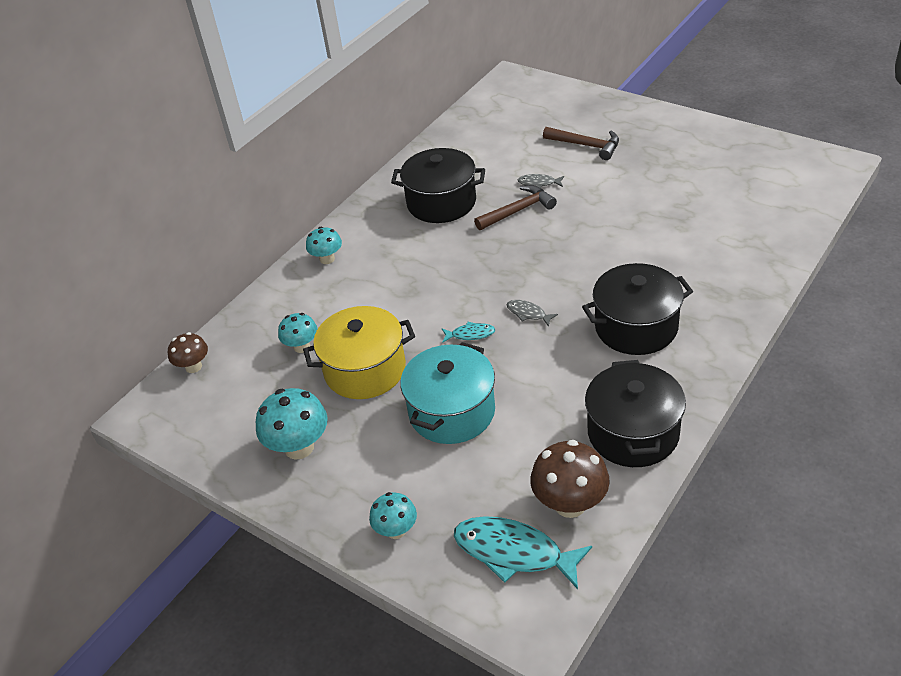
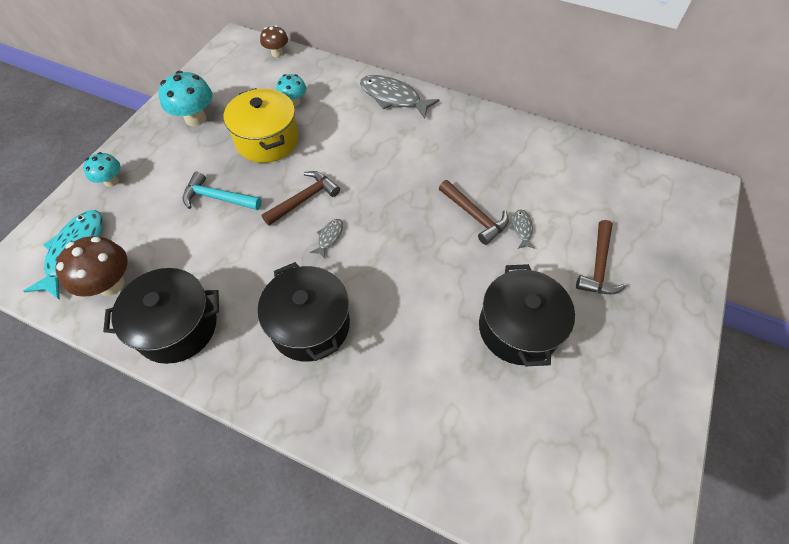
camera: 75 degrees right, 15 degrees up
(327, 259) = (393, 98): turquoise mushroom -> grey fish
(441, 202) = (477, 158): black pot -> black pot (518, 328)
(452, 412) = (218, 198): turquoise pot -> turquoise hammer
(470, 334) = (304, 199): turquoise fish -> brown hammer

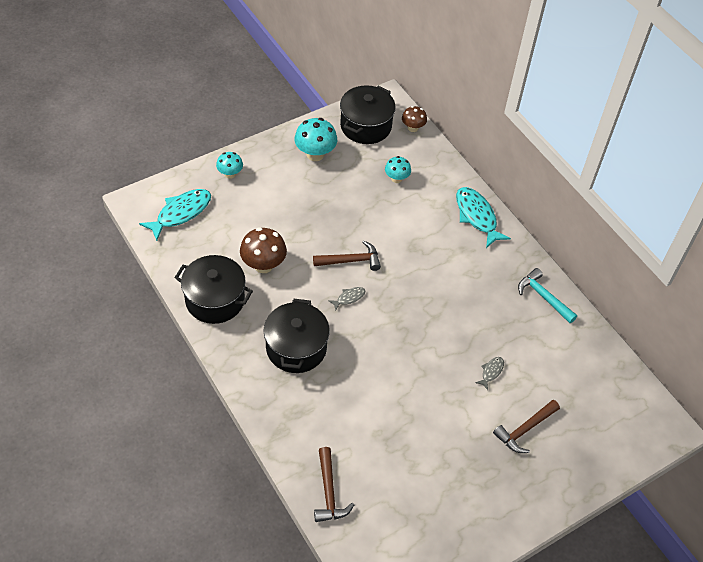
camera: 30 degrees right, 5 degrees down
(111, 284) = (191, 248): brown mushroom -> brown mushroom (263, 265)
(218, 198) = (293, 226): turquoise hammer -> turquoise hammer (543, 297)
(267, 140) = (355, 200): yellow pot -> none
(393, 98) = (477, 216): grey fish -> turquoise fish
(474, 216) = (464, 342): brown hammer -> brown hammer (329, 492)
(518, 328) = (430, 432): black pot -> black pot (366, 126)

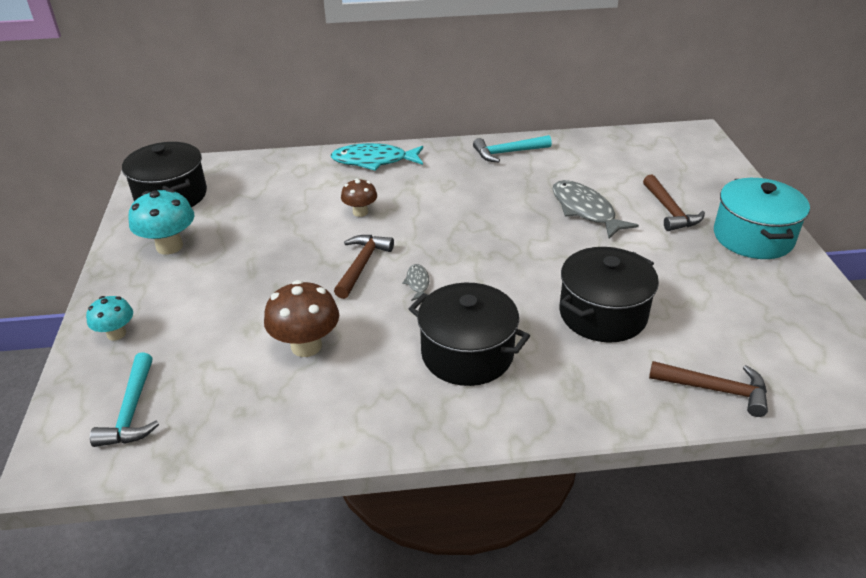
camera: 60 degrees left, 15 degrees down
(181, 213) = (132, 411): turquoise fish -> turquoise hammer
(215, 300) = (328, 417): black pot -> black pot (603, 314)
(396, 178) = (272, 196): turquoise mushroom -> none
(413, 128) = (212, 165): brown mushroom -> brown mushroom (360, 212)
(491, 372) = (585, 210): grey fish -> grey fish, size x2.09
(520, 495) = (753, 237): none -> turquoise pot

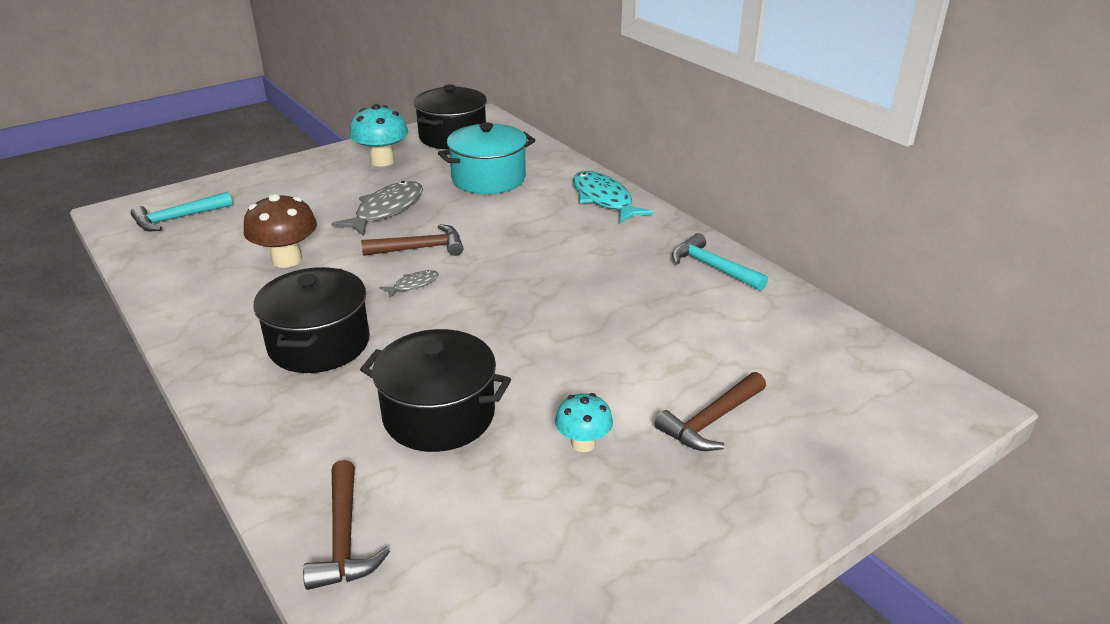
camera: 60 degrees right, 5 degrees down
(116, 334) = (261, 182): turquoise mushroom -> turquoise mushroom (583, 443)
(360, 212) = (506, 221): brown mushroom -> none
(585, 210) = (643, 352): grey fish -> grey fish (386, 210)
(753, 237) = (720, 516): turquoise pot -> turquoise pot (488, 178)

